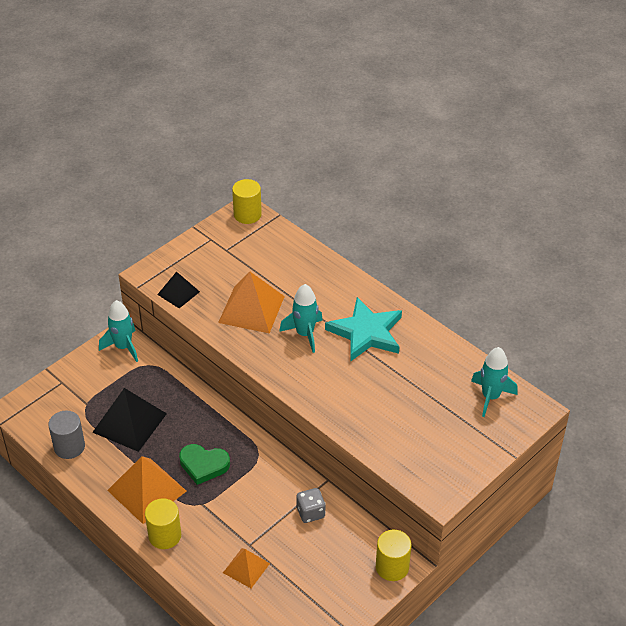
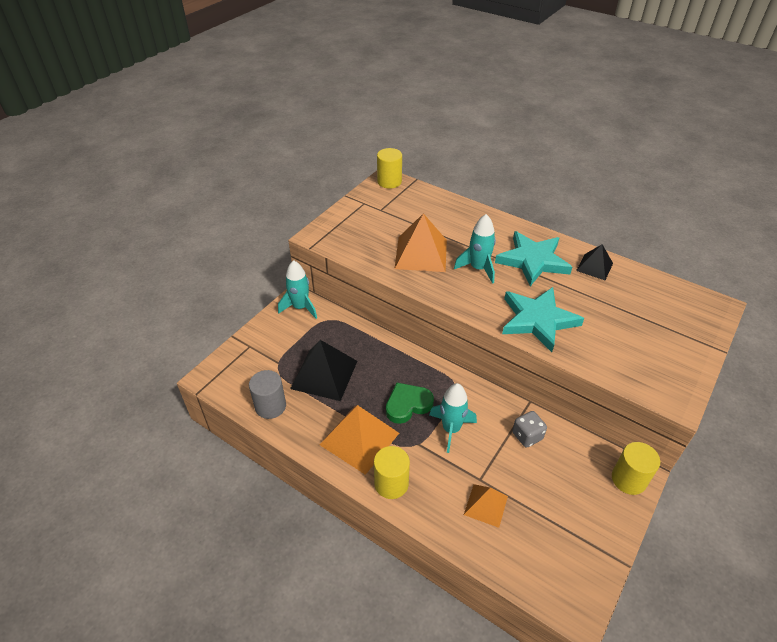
camera: 10 degrees left, 0 degrees up
(178, 293) = (349, 248): black pyramid -> black pyramid (594, 267)
(203, 465) = (407, 405): green heart -> green heart turned 150 degrees clockwise
(342, 398) = (537, 320): none -> turquoise star
(490, 397) = (671, 300): turquoise rocket -> turquoise rocket (451, 429)

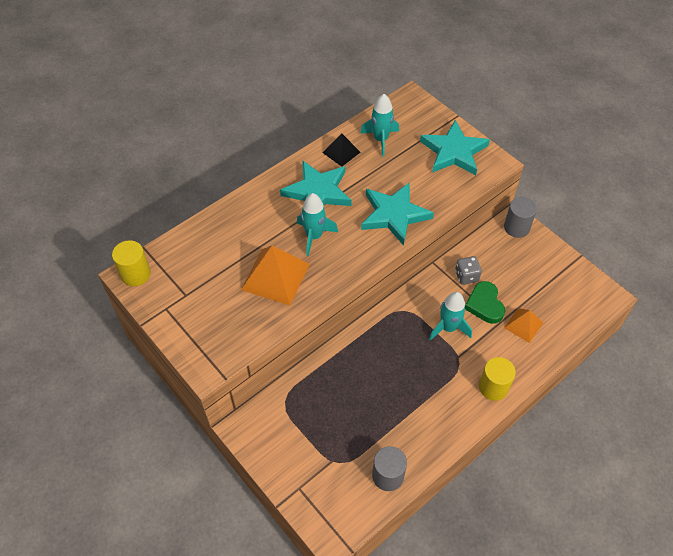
camera: 75 degrees left, 10 degrees up
(300, 307) = (256, 426): turquoise rocket -> turquoise rocket (380, 140)
(324, 374) = (360, 418): black pyramid -> none
(359, 438) = (443, 402): orange pyramid -> none
(407, 405) = (415, 354): green heart -> green heart (485, 304)
(628, 479) = (516, 227): yellow cylinder -> grey cylinder
(664, 356) = (454, 151): none -> turquoise star

